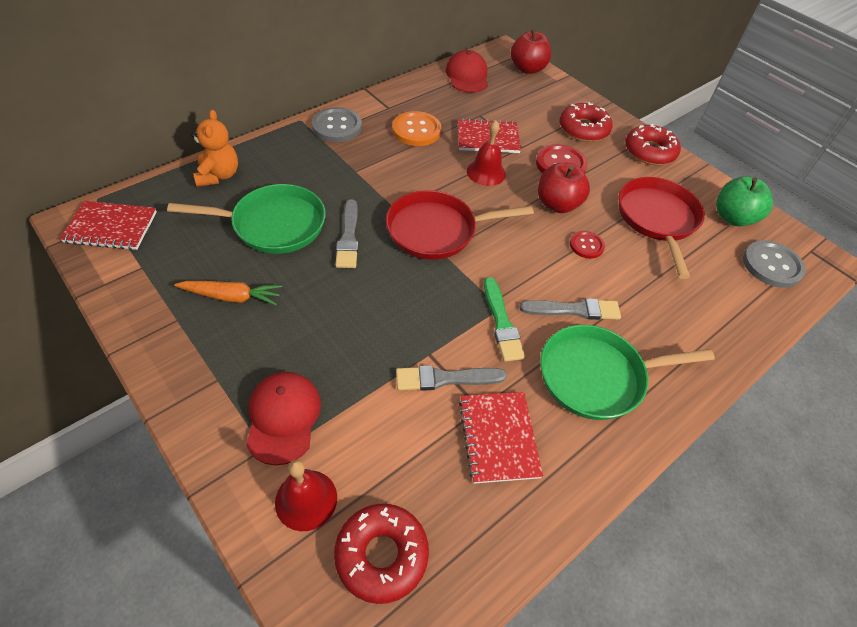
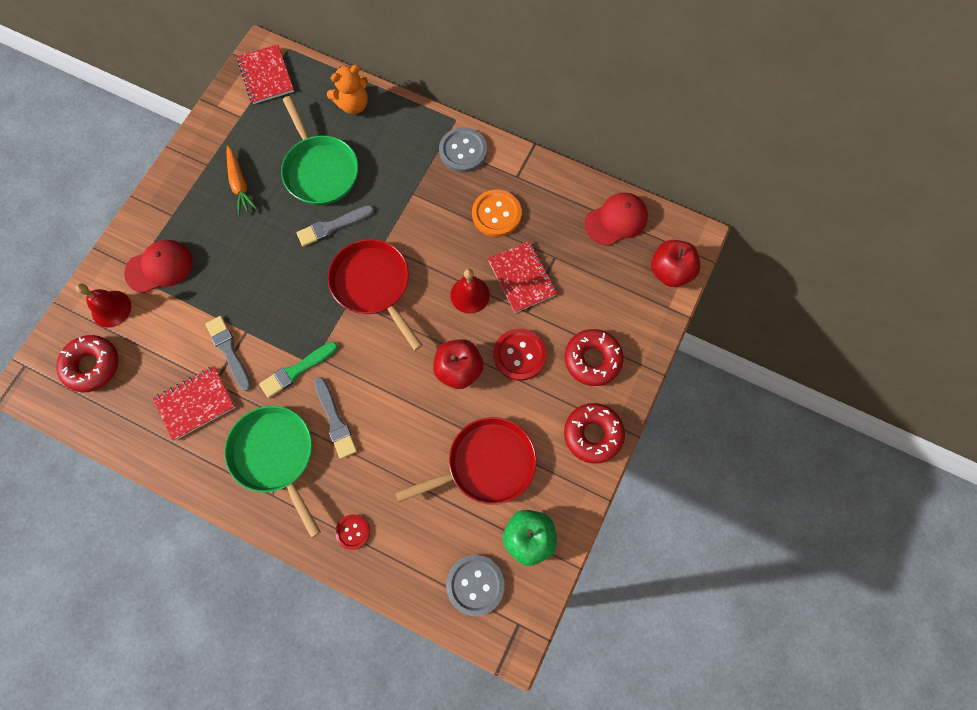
camera: 70 degrees right, 20 degrees up
(586, 245) = (416, 410): red button -> red button (353, 532)

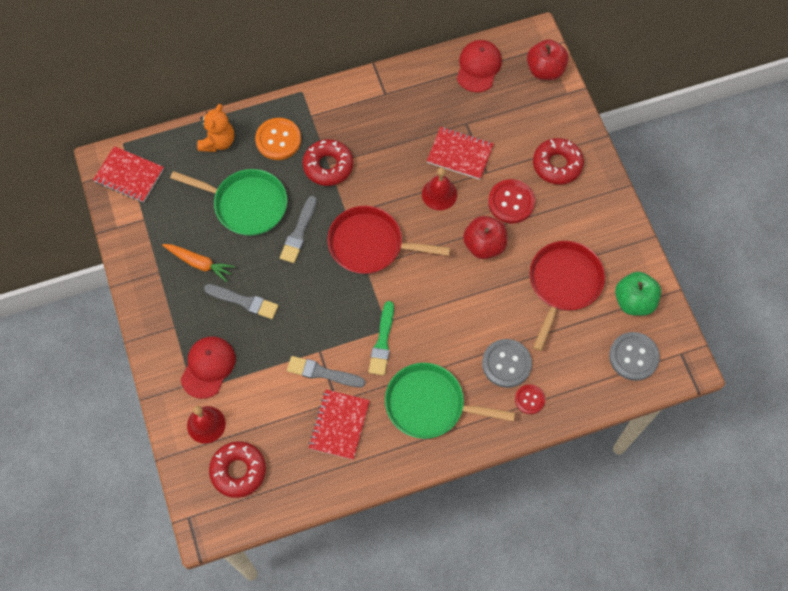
camera: 45 degrees left, 5 degrees down
(335, 420) = (442, 348): grey brush -> grey brush (244, 301)
(463, 151) = (331, 108): grey button -> grey button (506, 364)
(496, 214) = (399, 129): orange button -> orange button (278, 140)
(593, 434) = (605, 208): red donut -> red donut (328, 166)

